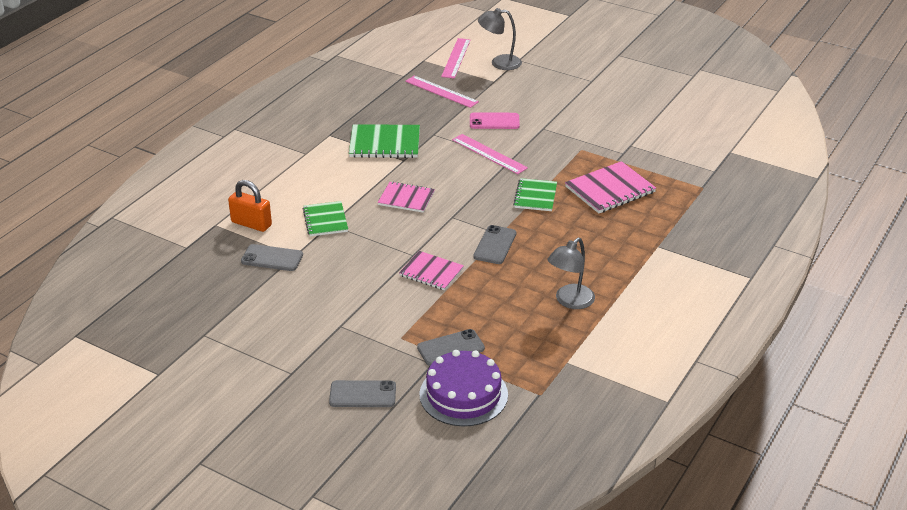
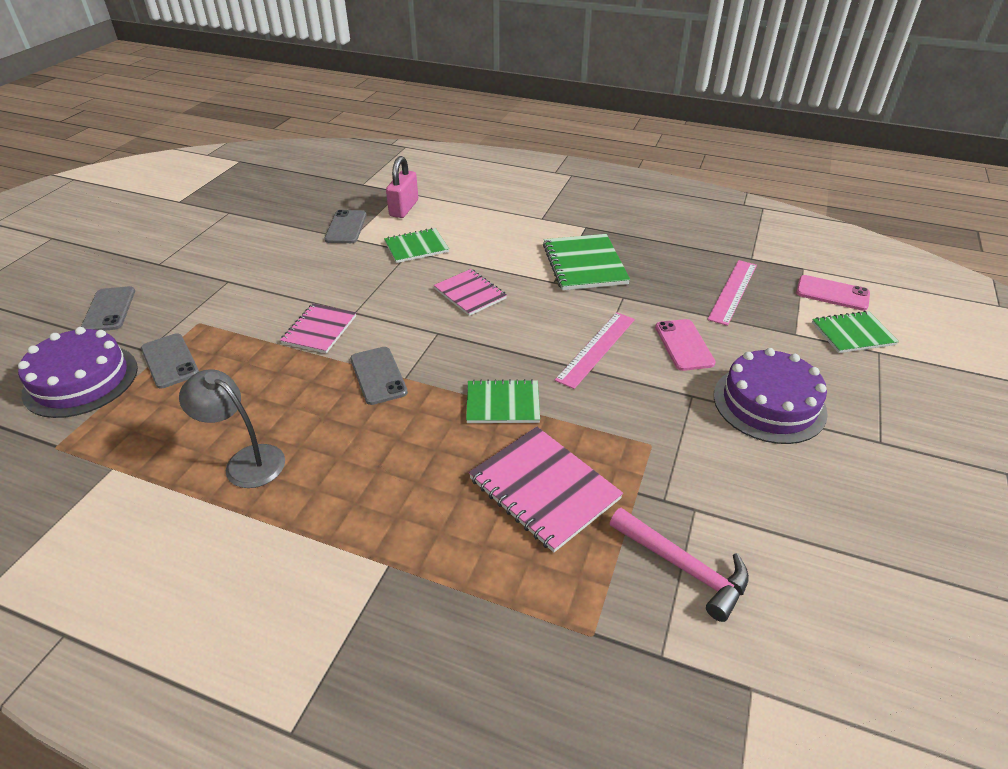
camera: 80 degrees right, 5 degrees up
(251, 224) = (404, 208): orange padlock -> pink padlock
(406, 198) = (470, 294): pink notebook -> pink notebook turned 45 degrees counterclockwise
(456, 58) = (832, 293): pink ruler -> pink phone
(495, 245) = (378, 375): grey phone -> grey phone turned 60 degrees clockwise
(499, 63) = (852, 334): grey lamp -> green notebook
(555, 105) = (769, 403): none -> purple cake
(667, 155) = (684, 567): none -> pink hammer

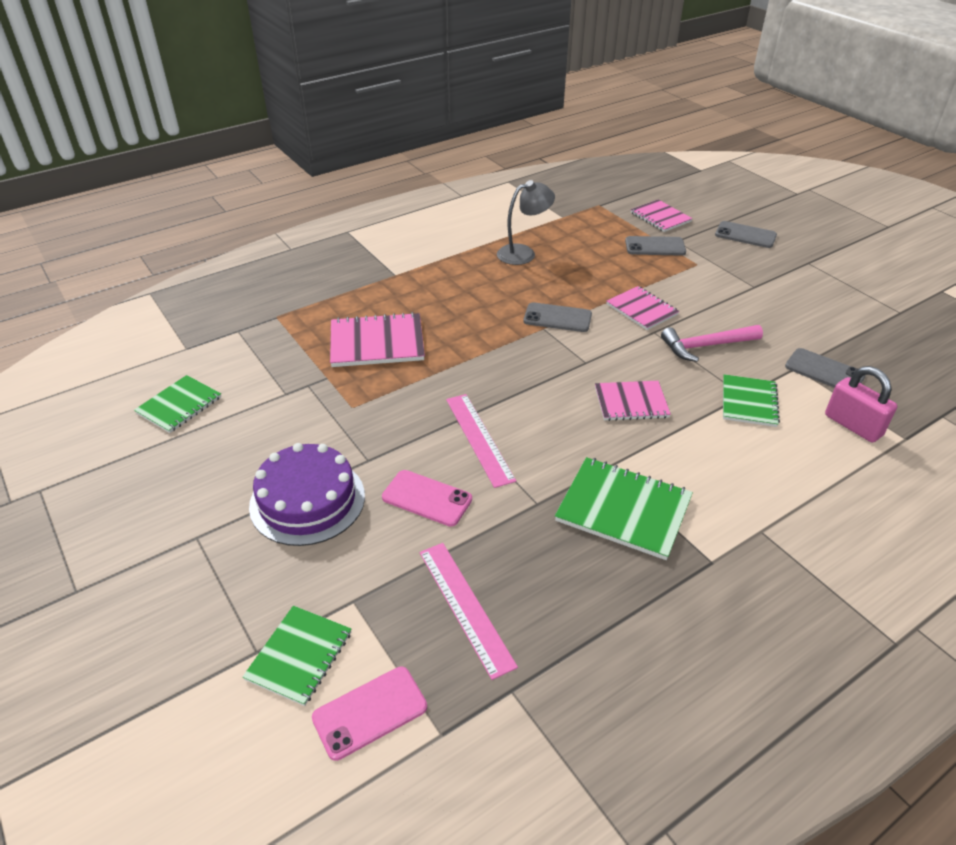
camera: 125 degrees right, 0 degrees up
(81, 380) = (660, 217): purple cake -> pink notebook
(503, 403) = (469, 359): green notebook -> green notebook (179, 405)
(684, 567) = (262, 365): pink hammer -> pink hammer (706, 346)

